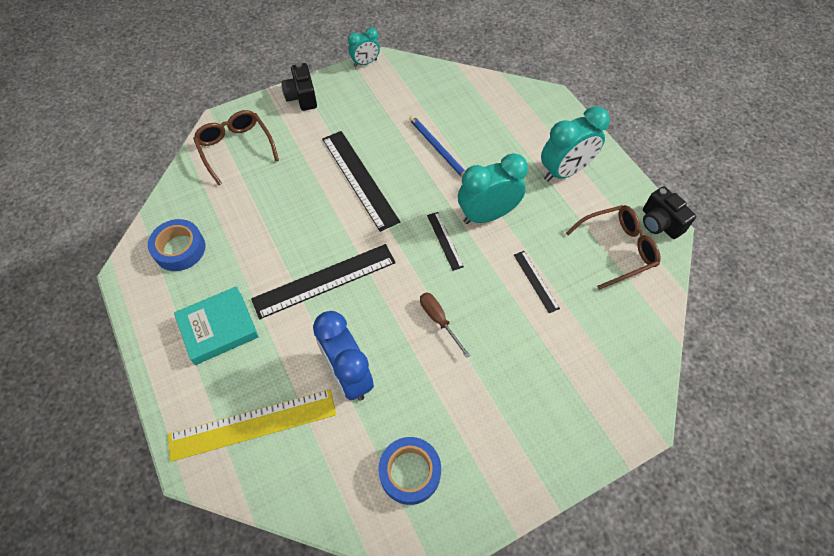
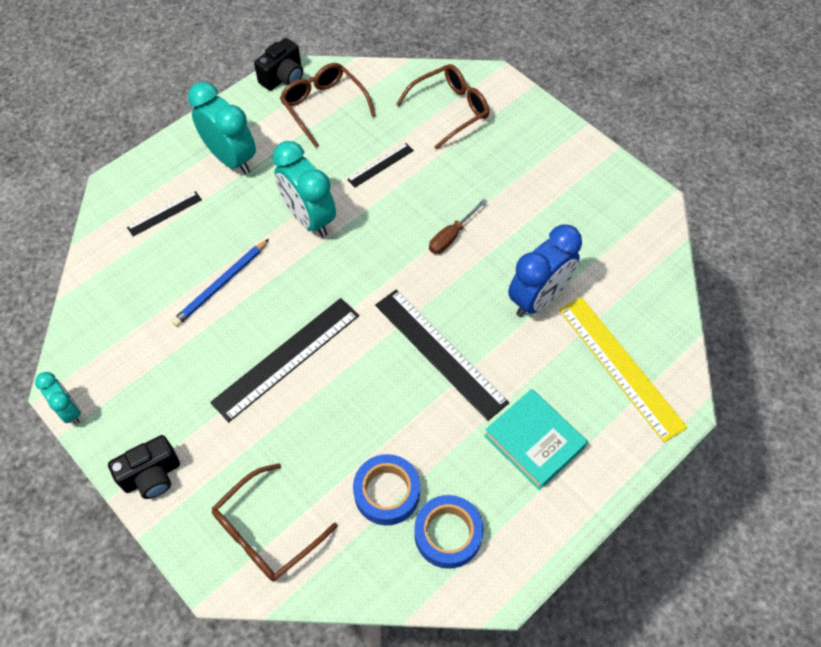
camera: 105 degrees left, 0 degrees up
(410, 472) = (606, 227): blue tape -> blue tape (387, 492)
(444, 240) = (354, 250): black ruler -> black ruler (165, 213)
(599, 361) = (450, 110): none -> brown glasses

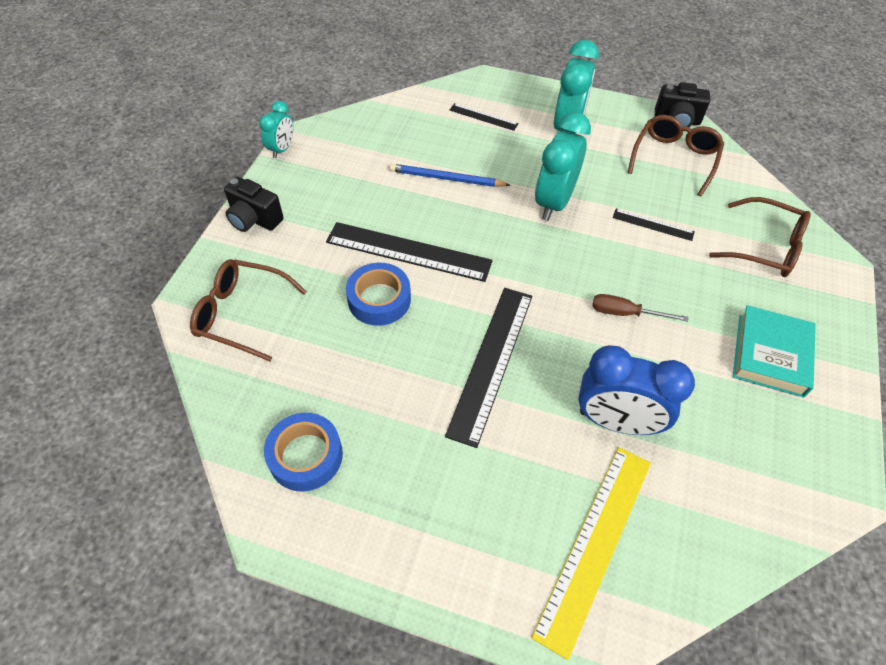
camera: 60 degrees right, 5 degrees down
(387, 492) = (322, 385): blue tape -> blue tape (379, 299)
(534, 442) = (448, 492): turquoise book -> turquoise book (770, 355)

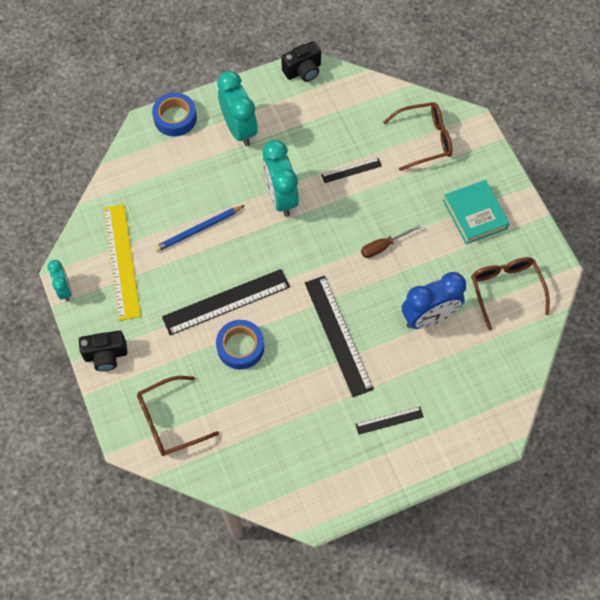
camera: 40 degrees left, 10 degrees up
(305, 456) = (292, 466): blue tape -> blue tape (175, 118)
(483, 117) = (175, 160): black ruler -> black ruler (389, 420)
(595, 544) = (468, 391): yellow ruler -> yellow ruler (121, 261)
(674, 159) = (325, 106): brown glasses -> brown glasses (505, 290)

